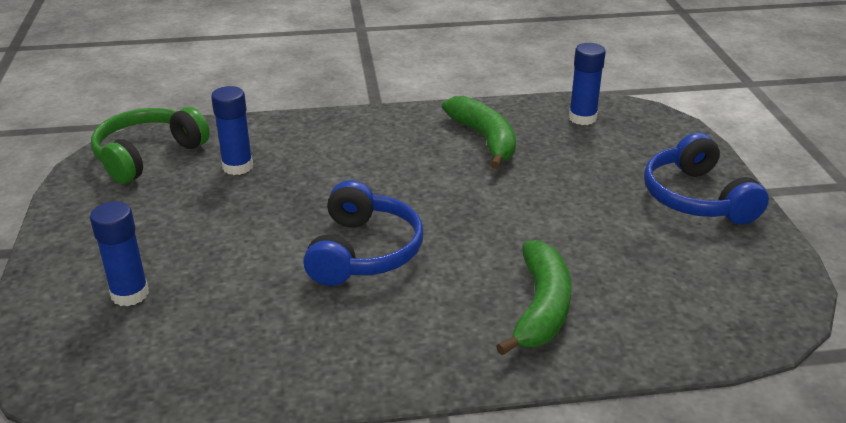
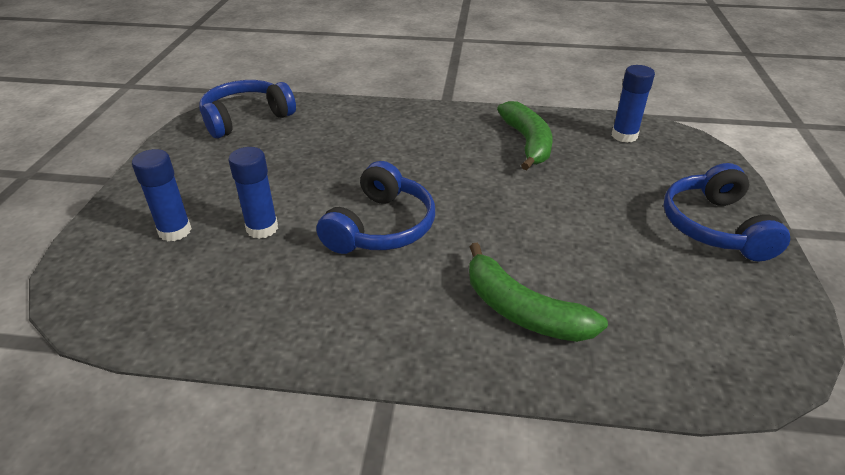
camera: 15 degrees right, 5 degrees up
(148, 155) = (246, 118): green headphones -> blue headphones
(237, 167) = (310, 137): blue glue stick -> blue glue stick (262, 228)
(540, 308) = (522, 310): green banana -> green banana turned 105 degrees clockwise

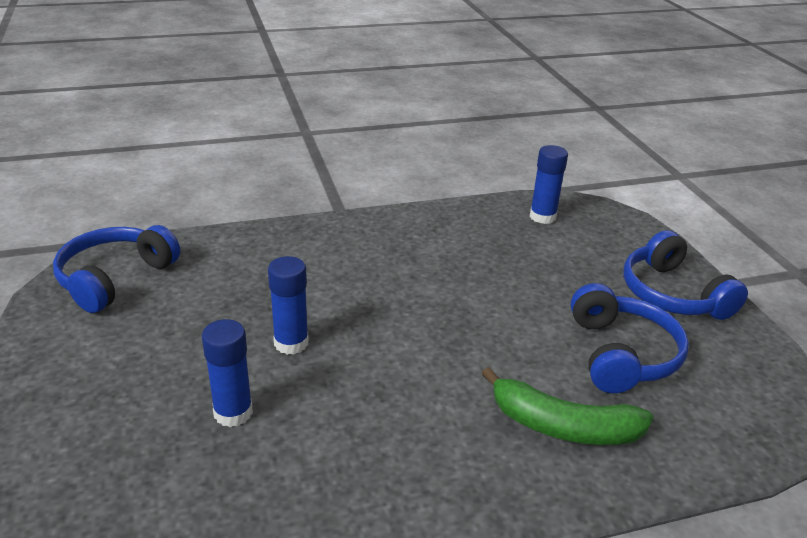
camera: 25 degrees left, 5 degrees down
(175, 231) = (124, 446): blue glue stick -> blue glue stick (291, 343)
(381, 227) = (368, 375): blue headphones -> blue headphones (621, 354)
(527, 143) = (456, 243): green banana -> none

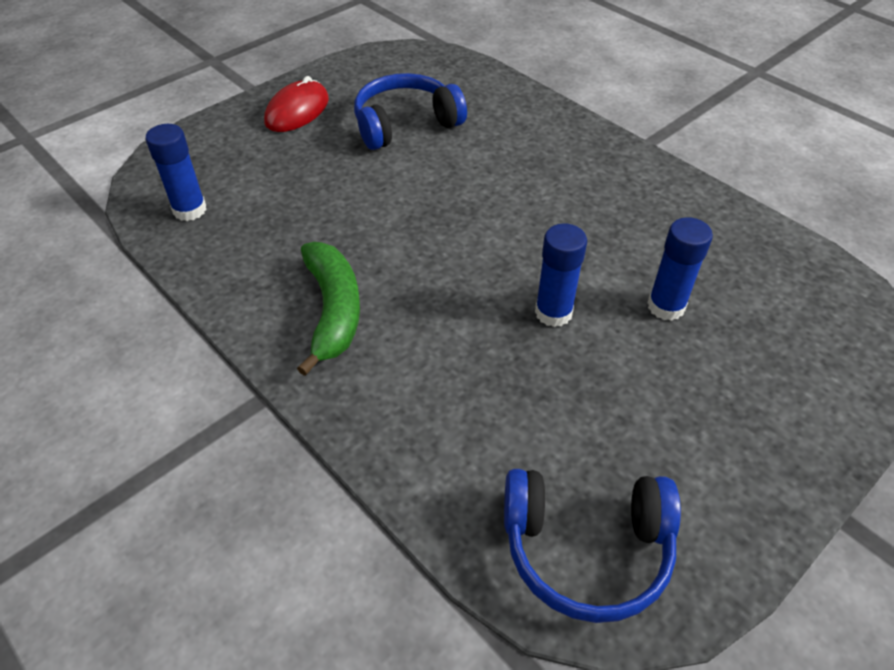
camera: 115 degrees left, 15 degrees up
(563, 426) = (511, 136): green banana -> green banana (333, 311)
(672, 294) = (297, 111): blue headphones -> red mouse

